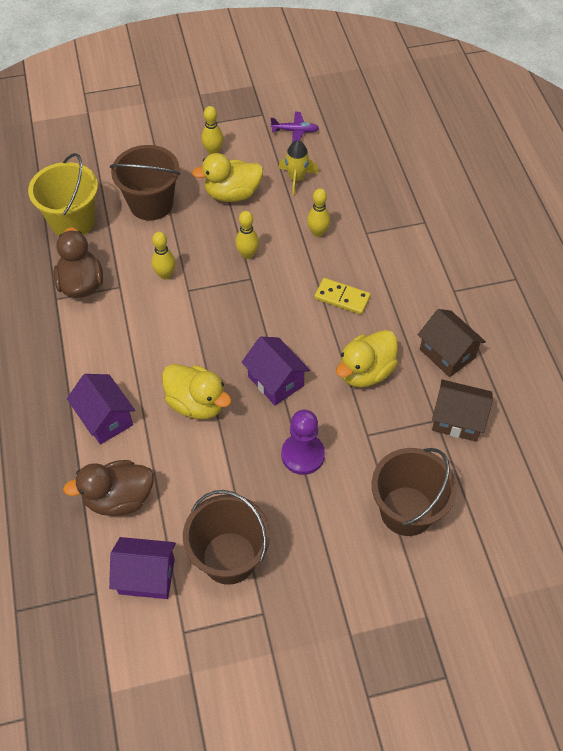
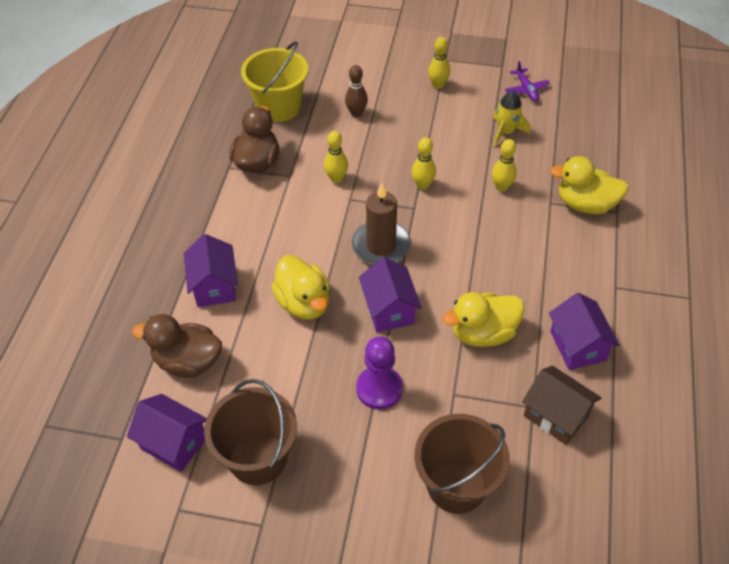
camera: 25 degrees right, 5 degrees down
(151, 204) = (356, 113): brown bucket -> brown bowling pin
(232, 194) = (436, 127): yellow duck -> yellow duck (585, 204)
(239, 325) = (381, 246): none -> brown candle
(295, 131) = (526, 89): purple plane -> purple plane turned 45 degrees clockwise
(342, 298) = (495, 255): yellow domino -> none
(447, 353) = (577, 346): brown house -> purple house

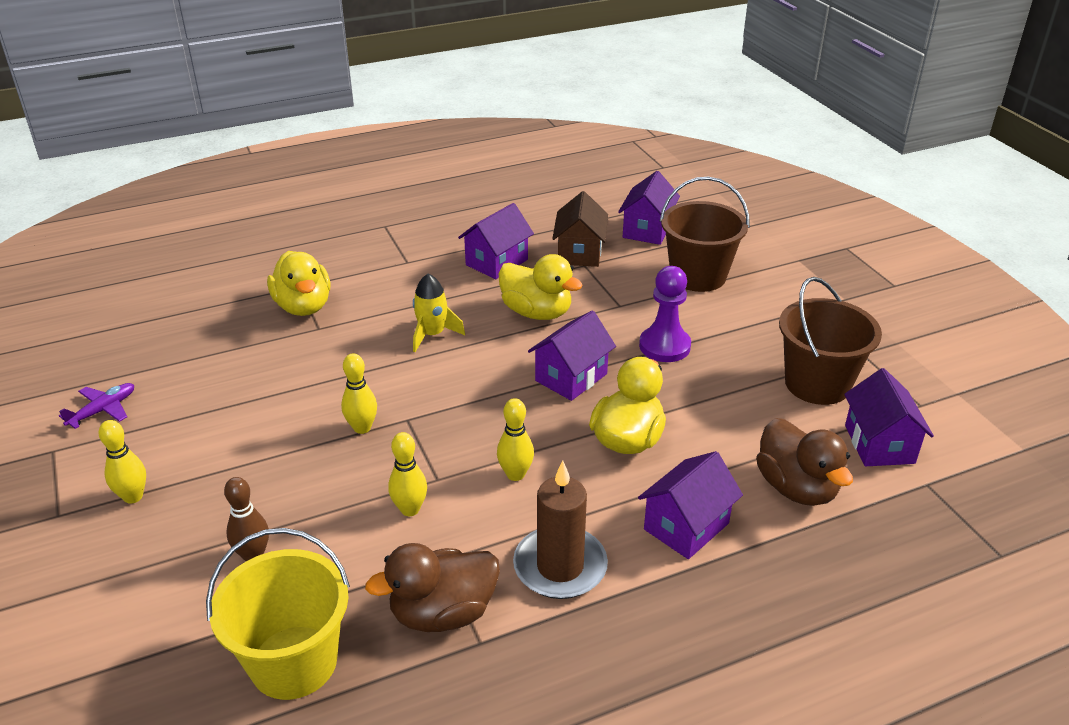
camera: 125 degrees left, 15 degrees down
(381, 246) = (490, 419): brown candle -> brown candle (560, 566)
(501, 187) = (318, 368): yellow bowling pin -> yellow bowling pin (515, 474)
(505, 132) = (210, 398): yellow rocket -> yellow rocket (432, 335)
(564, 500) = (647, 230): none -> purple house

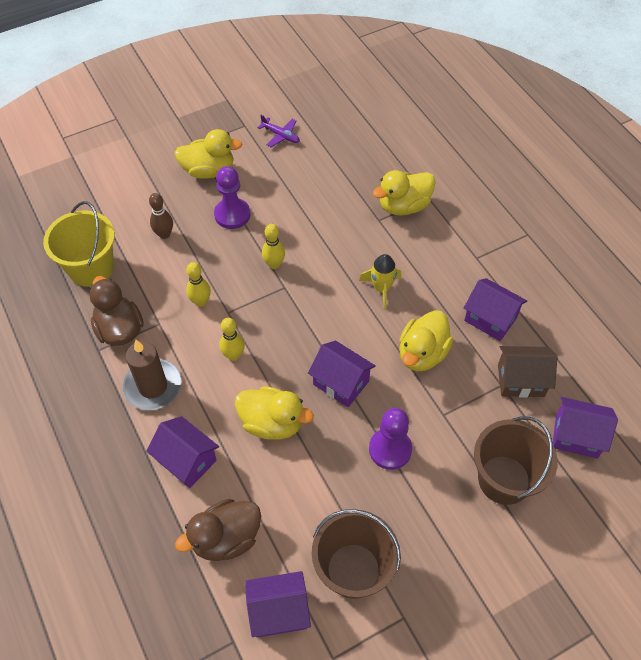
camera: 85 degrees right, 20 degrees up
(133, 496) = (209, 170): yellow bowling pin -> yellow duck
(246, 470) = (232, 215): none -> purple pawn

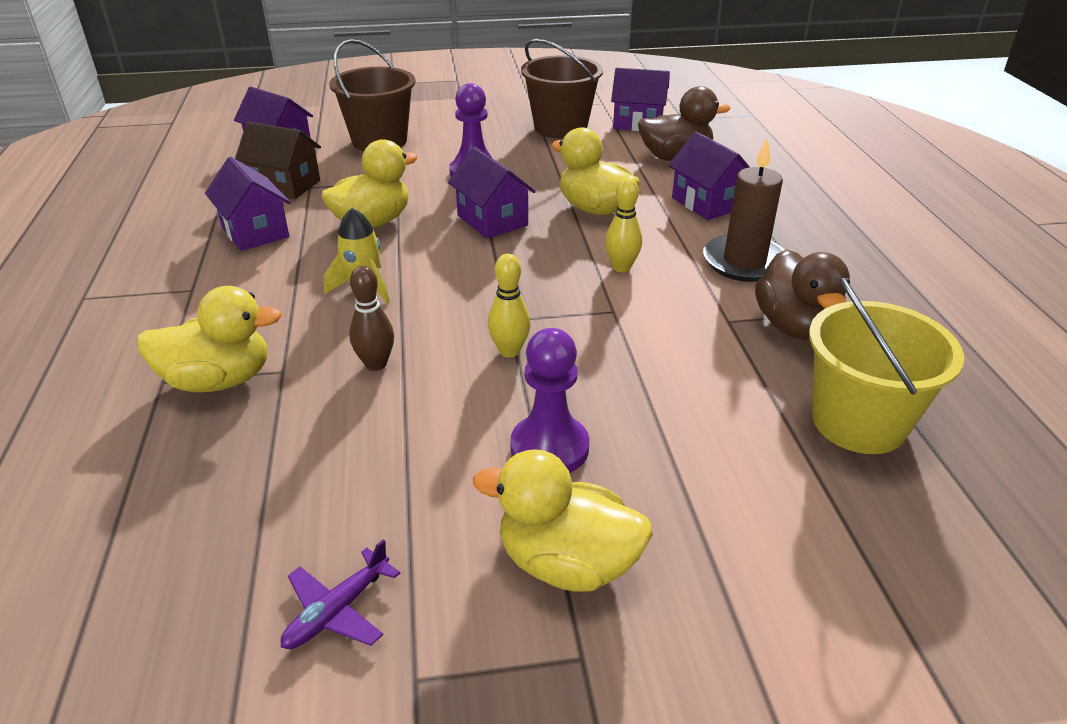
camera: 160 degrees left, 20 degrees down
(164, 234) = (703, 446): brown bowling pin -> brown bowling pin (376, 364)
(200, 301) = (654, 331): yellow bowling pin -> none
(281, 135) = (337, 611): purple plane -> purple plane turned 105 degrees counterclockwise

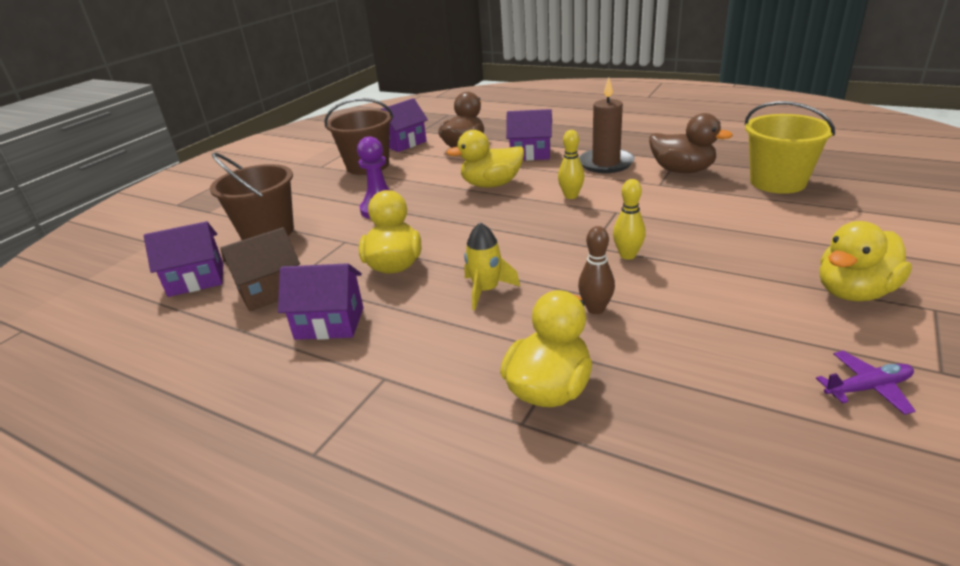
camera: 50 degrees left, 5 degrees down
(337, 611) = (867, 388): purple plane -> purple plane turned 90 degrees counterclockwise
(492, 220) = (458, 220): purple house -> none
(549, 448) = (742, 269): purple pawn -> none

